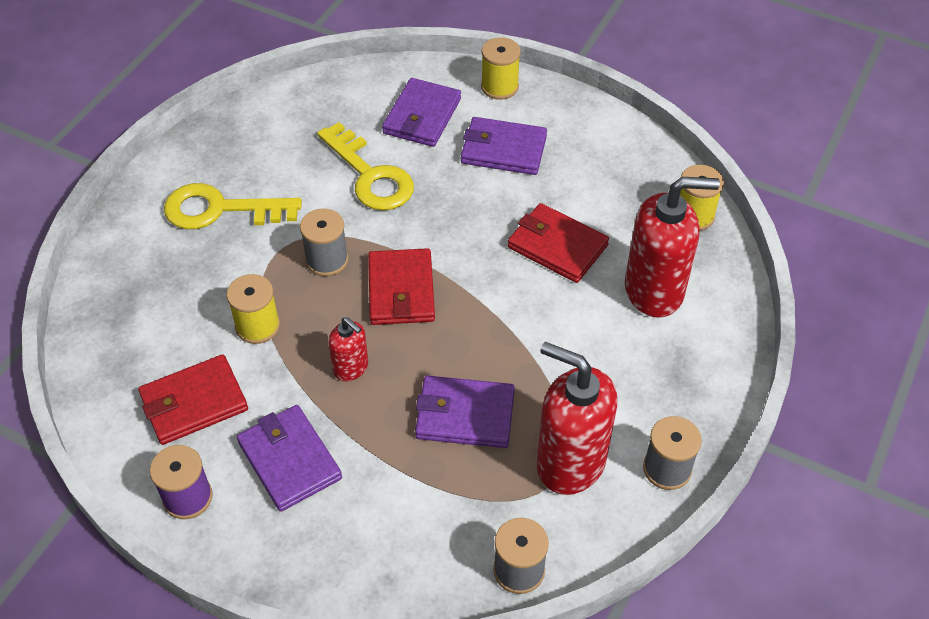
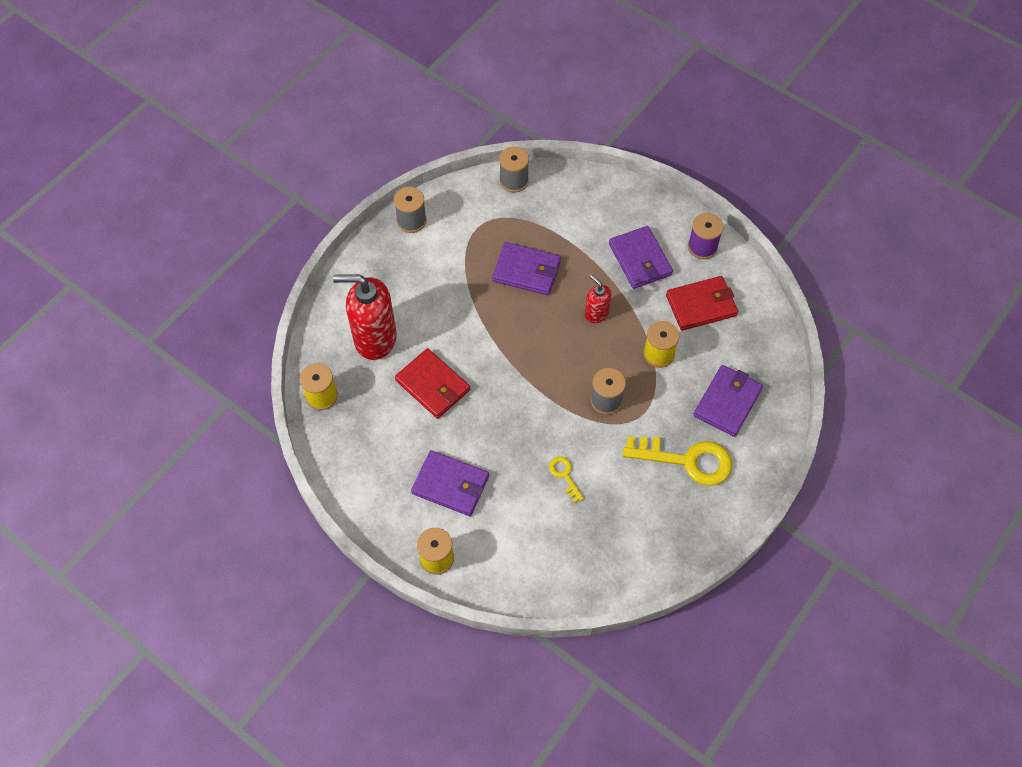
camera: 170 degrees left, 10 degrees up
(370, 175) = (564, 475): yellow key -> yellow key, size x0.48
(401, 290) = (554, 366): red wallet -> none
(422, 116) = (512, 534): purple wallet -> purple wallet (727, 402)
(570, 462) = (468, 233): red soap dispenser -> none

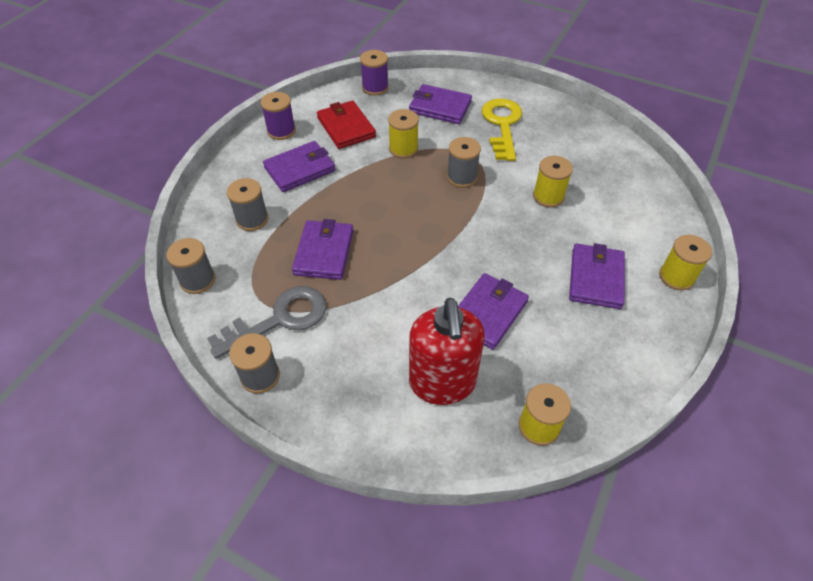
camera: 100 degrees left, 10 degrees down
(433, 385) = (488, 313): red wallet -> purple wallet
(461, 235) = (279, 319): none -> grey key
(564, 475) = (548, 196): yellow key -> yellow spool
(577, 219) = (252, 219): none -> grey spool
(596, 313) = (368, 193): red soap dispenser -> none
(771, 341) = (375, 87): none -> purple spool

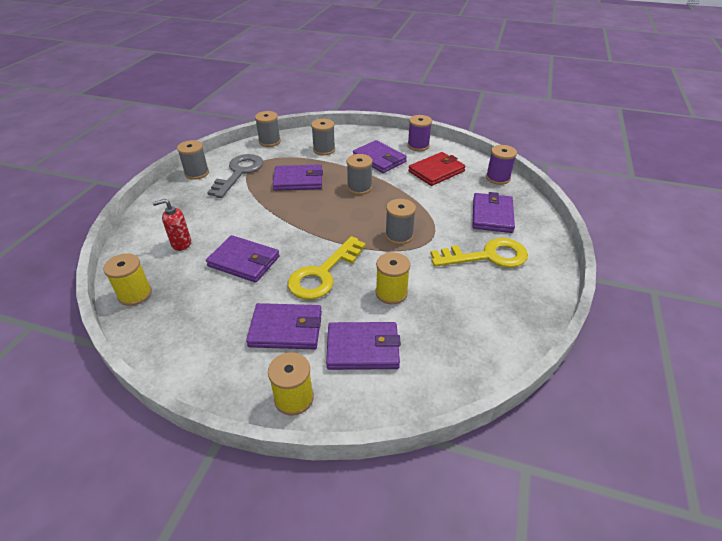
camera: 80 degrees right, 10 degrees down
(279, 319) = (239, 173): grey key -> grey key turned 120 degrees counterclockwise
(361, 196) = (359, 188): none -> grey spool
(403, 149) = (423, 201): yellow spool -> none
(442, 383) = (181, 243): red soap dispenser -> red soap dispenser, size x0.51
(516, 243) = (323, 274): none -> yellow key
(618, 225) = (363, 348): none -> purple wallet

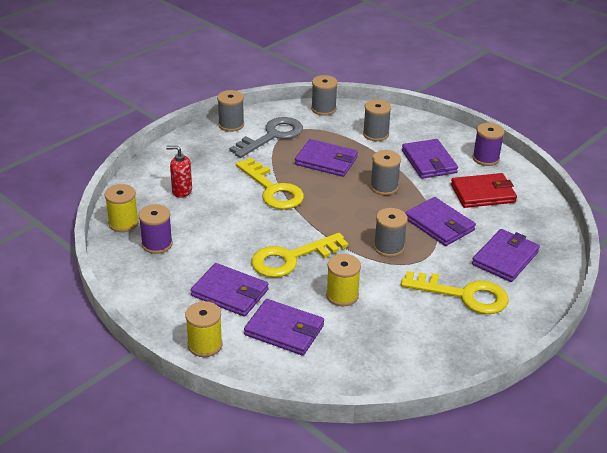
camera: 25 degrees right, 5 degrees down
(244, 261) = (227, 224): purple wallet -> purple wallet (439, 224)
(267, 217) = (273, 190): none -> yellow key
(498, 178) = (548, 221): purple spool -> purple spool (157, 244)

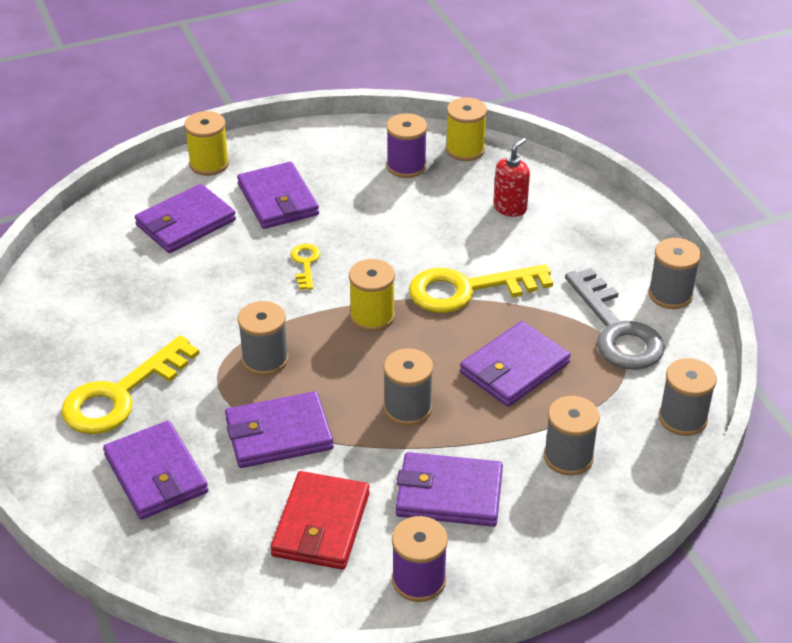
camera: 115 degrees right, 5 degrees up
(230, 293) = (278, 200): purple wallet -> purple wallet turned 75 degrees counterclockwise
(291, 258) = (305, 263): yellow key -> yellow key, size x0.48
(342, 295) = (206, 285): yellow spool -> yellow spool (372, 316)

